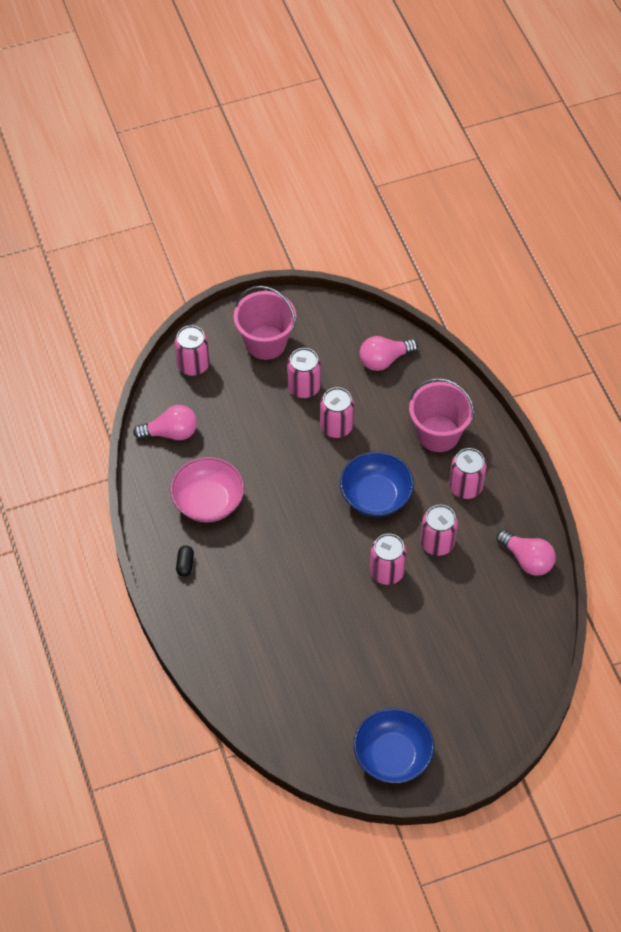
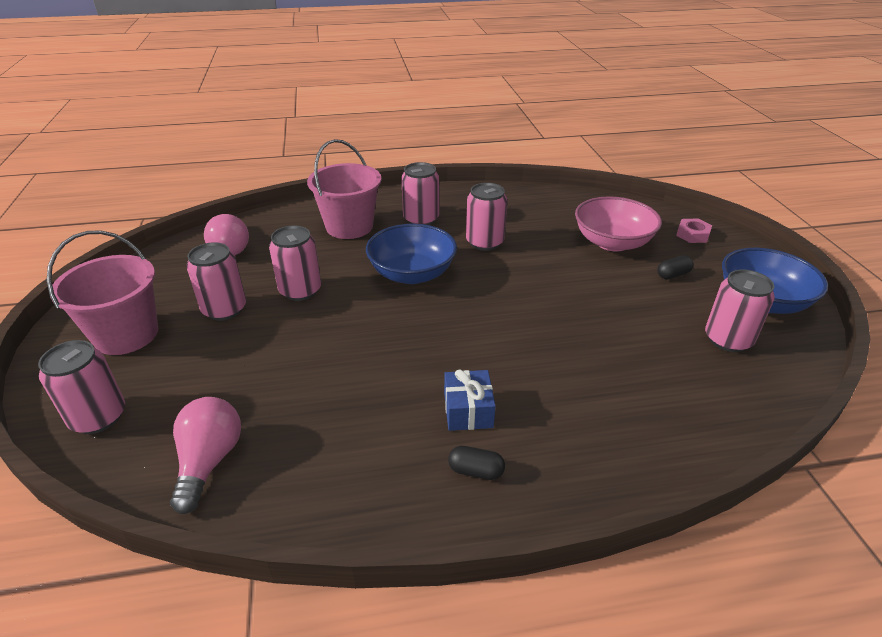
camera: 80 degrees left, 20 degrees down
(208, 501) = (364, 427): pink bowl -> pink bowl (612, 242)
(231, 555) = (468, 410): none -> blue gift
(387, 572) = (516, 278): pink can -> pink can (727, 339)
(418, 692) = (673, 275): none -> black capsule
(494, 717) = (692, 235): none -> pink nut
(527, 560) = (513, 199): pink light bulb -> none

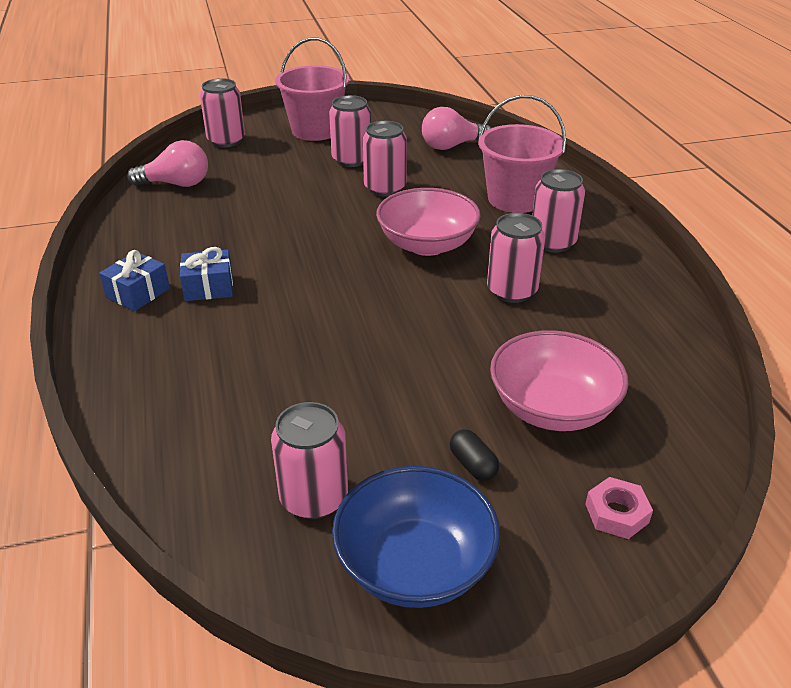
camera: 85 degrees right, 0 degrees up
(412, 274) = (427, 244): blue bowl -> pink bowl
(475, 471) = (138, 293): black capsule -> blue gift

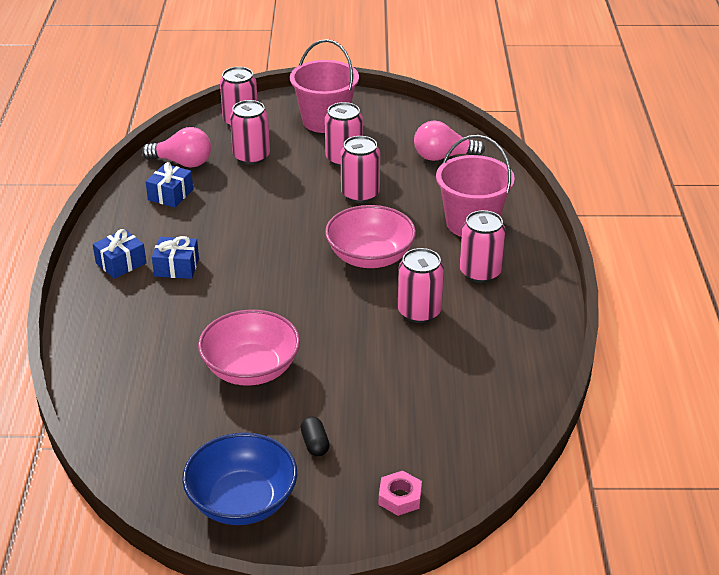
camera: 15 degrees right, 0 degrees up
(174, 215) = (170, 194): none -> blue gift
(314, 498) = (193, 444): pink can -> pink can (251, 156)
(552, 408) = (397, 414): pink bowl -> pink bowl (251, 369)

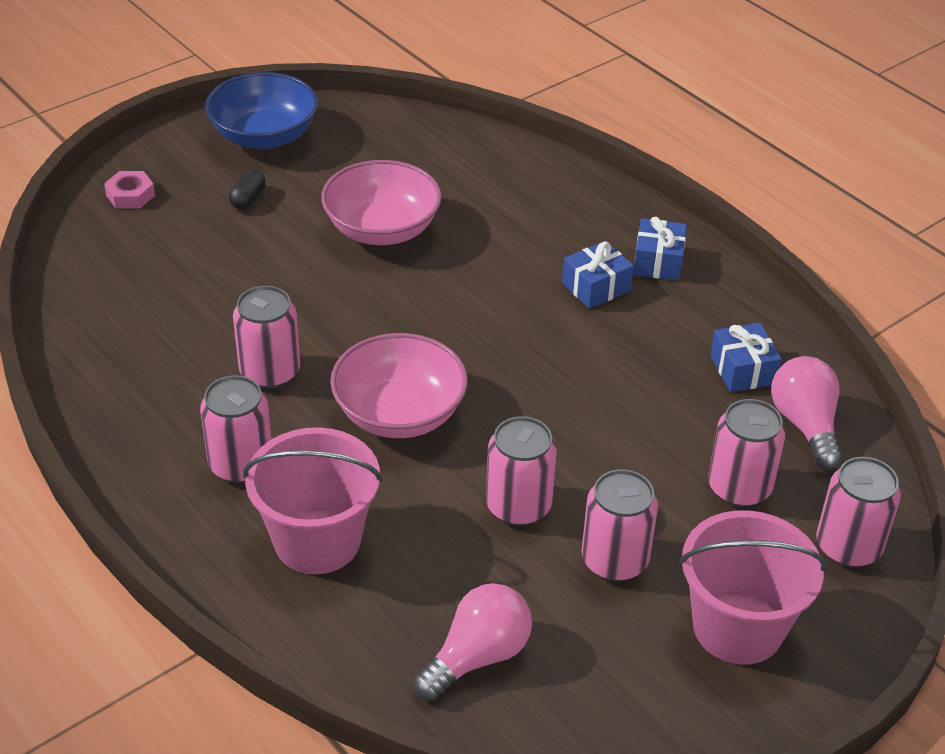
camera: 140 degrees right, 5 degrees up
(182, 162) = (805, 425): pink light bulb -> pink light bulb turned 105 degrees clockwise
(315, 444) = (248, 199): black capsule -> black capsule turned 75 degrees clockwise

